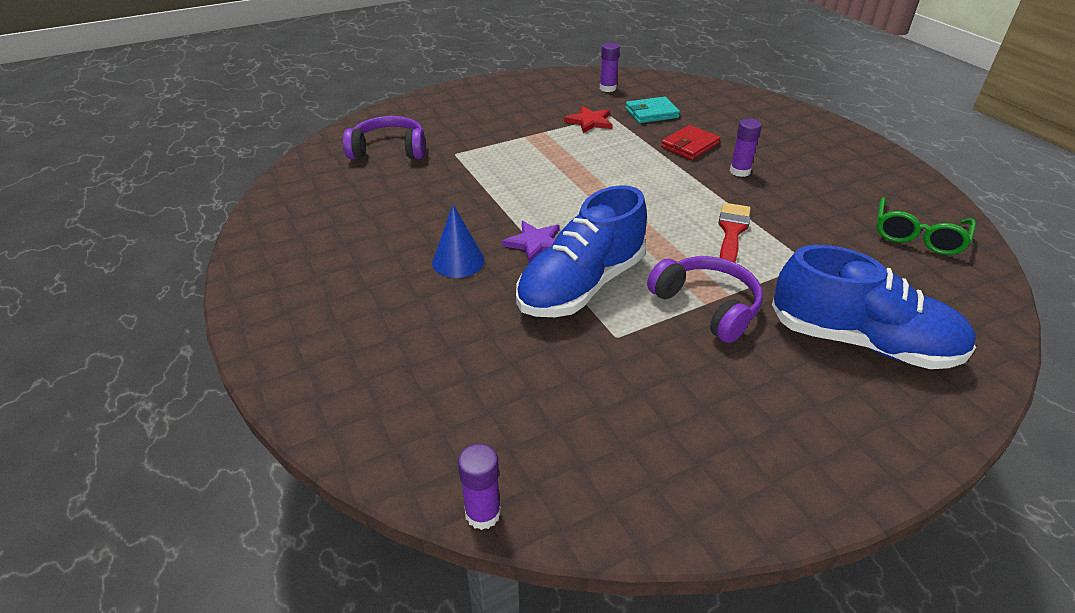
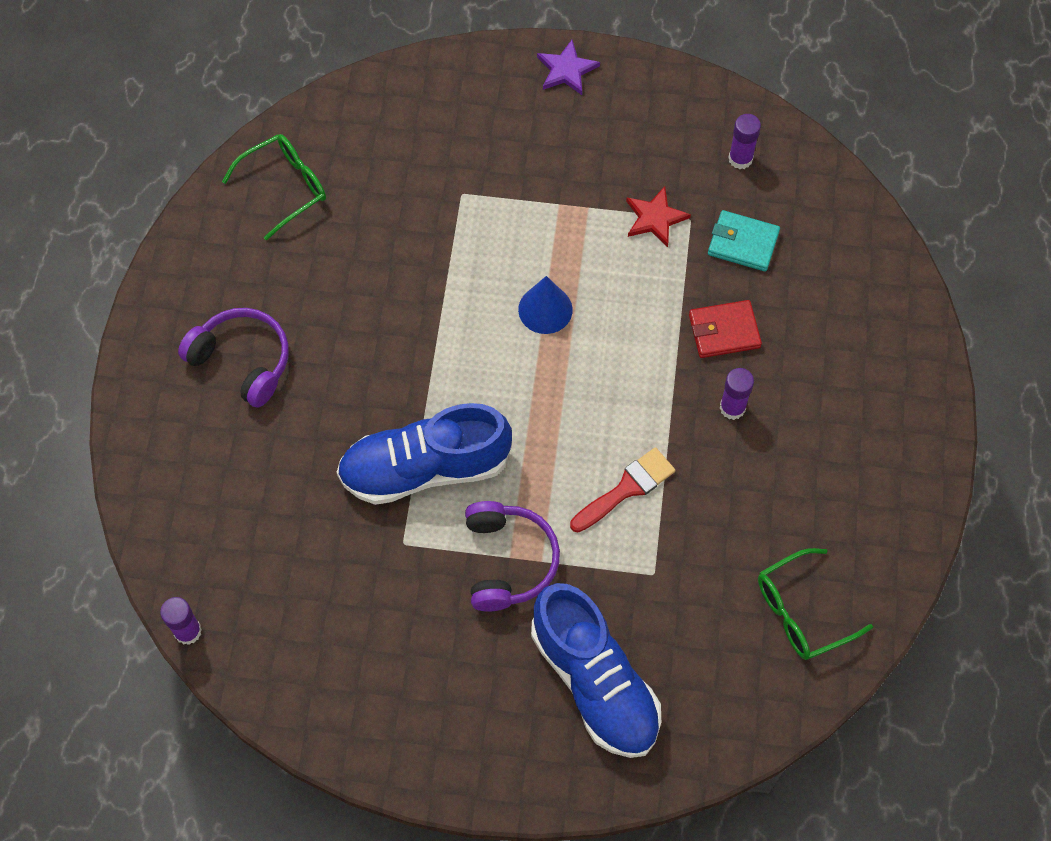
camera: 35 degrees right, 25 degrees up
(317, 194) = (285, 187): none -> green glasses
(389, 150) = (400, 147): purple headphones -> purple headphones (242, 361)
(458, 261) = (346, 369): blue cone -> blue cone (545, 309)
(535, 243) = (430, 388): purple star -> purple star (566, 70)

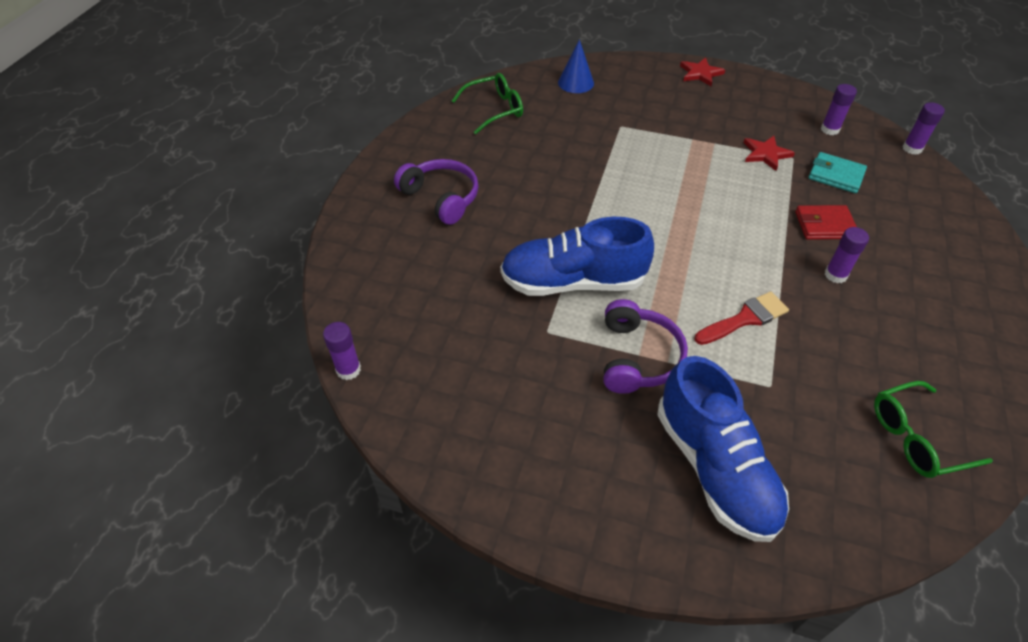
camera: 10 degrees right, 15 degrees down
(545, 309) = (679, 195): blue cone -> blue cone (576, 83)
(566, 70) = (700, 73): purple star -> red star
(844, 179) = (912, 148): none -> purple glue stick

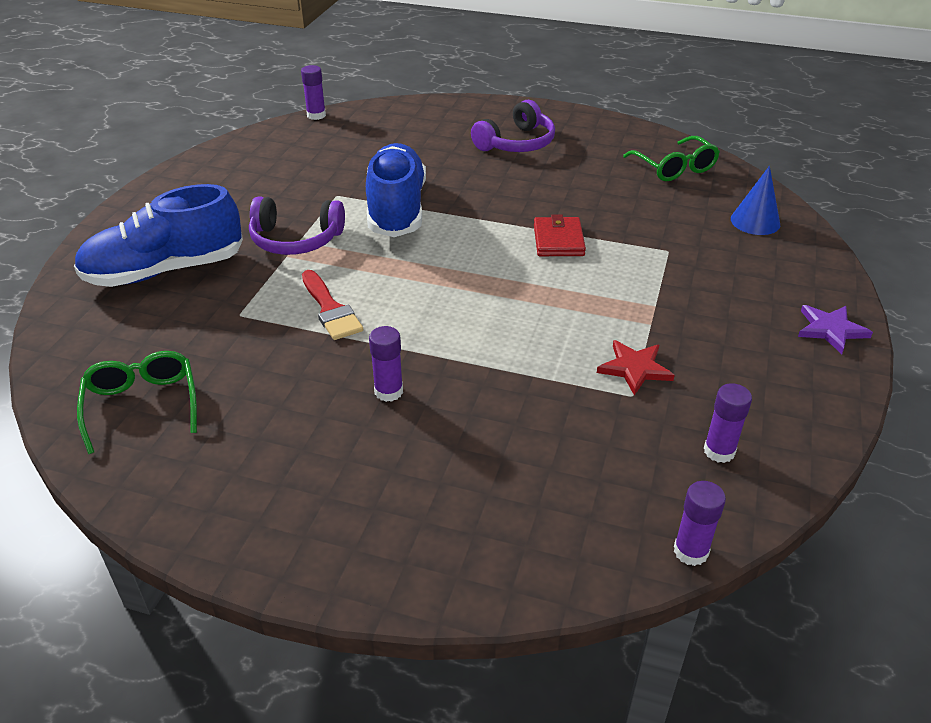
camera: 90 degrees right, 10 degrees down
(700, 73) = (830, 330): red star -> purple star
(824, 225) = (482, 400): red wallet -> red wallet (558, 240)
(836, 175) = (596, 433): turquoise wallet -> none

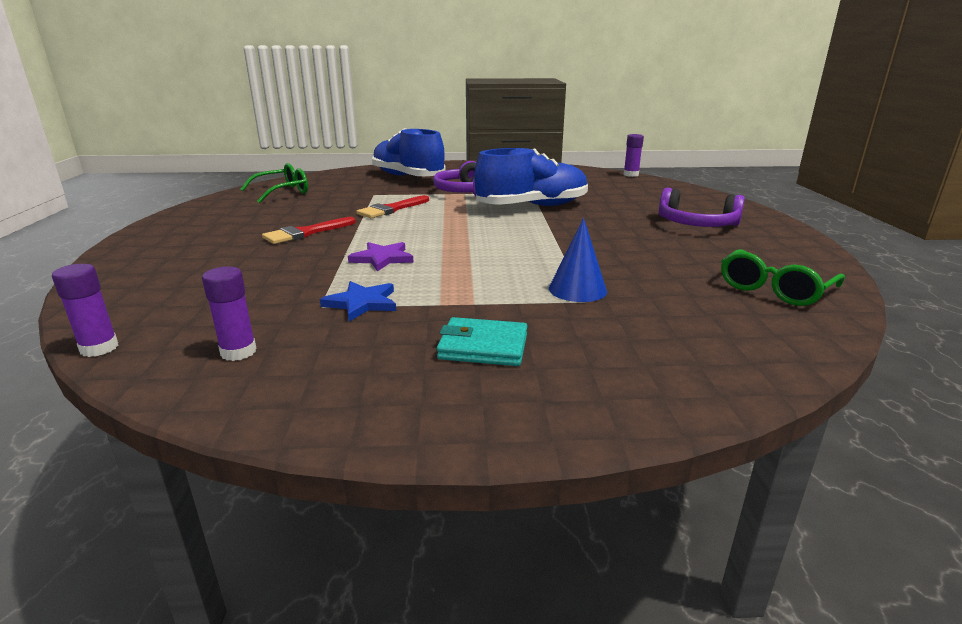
camera: 70 degrees right, 15 degrees down
(388, 391) = (306, 233): purple glue stick -> red brush
(558, 240) = (548, 255): red wallet -> none
(634, 368) = (362, 303): red star -> blue star
(737, 317) = (483, 346): none -> turquoise wallet
(755, 221) = (720, 345): blue cone -> blue cone (577, 289)
(830, 330) = (502, 414): purple star -> purple star (382, 258)

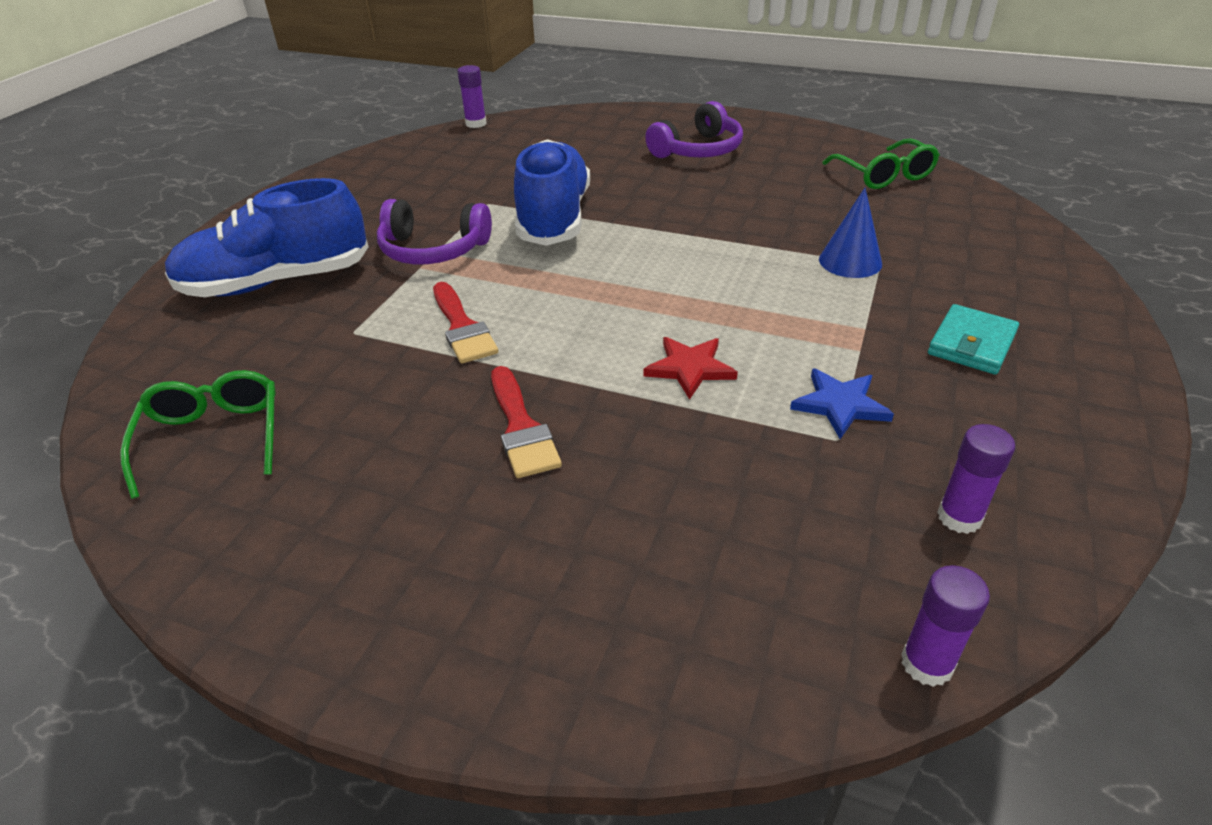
camera: 65 degrees left, 15 degrees up
(382, 258) = (690, 368): purple star -> red star

